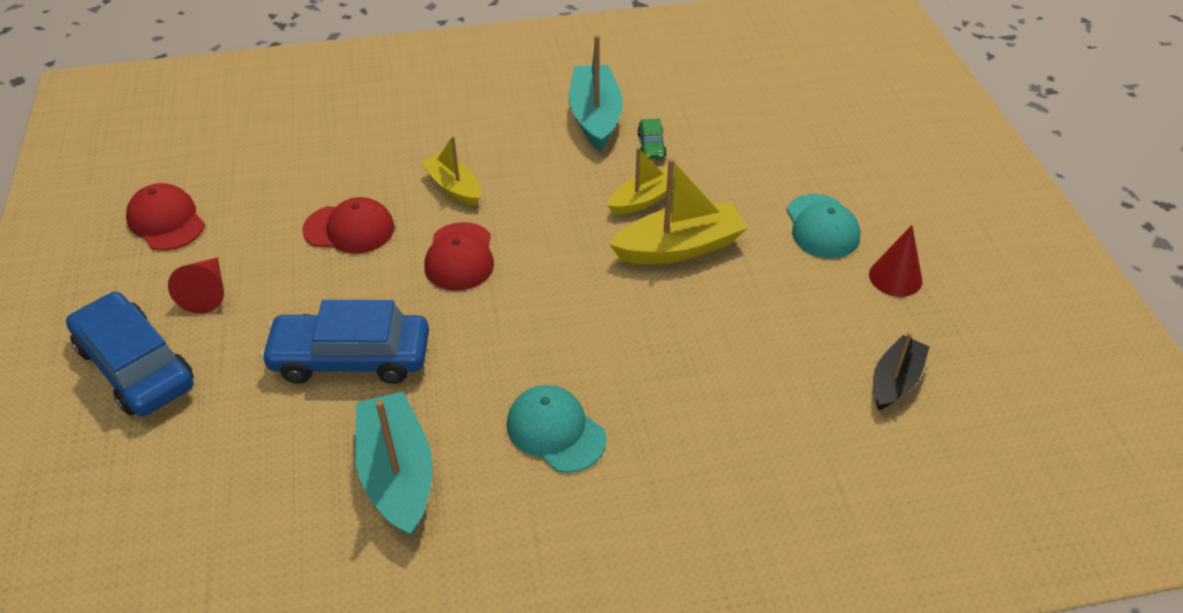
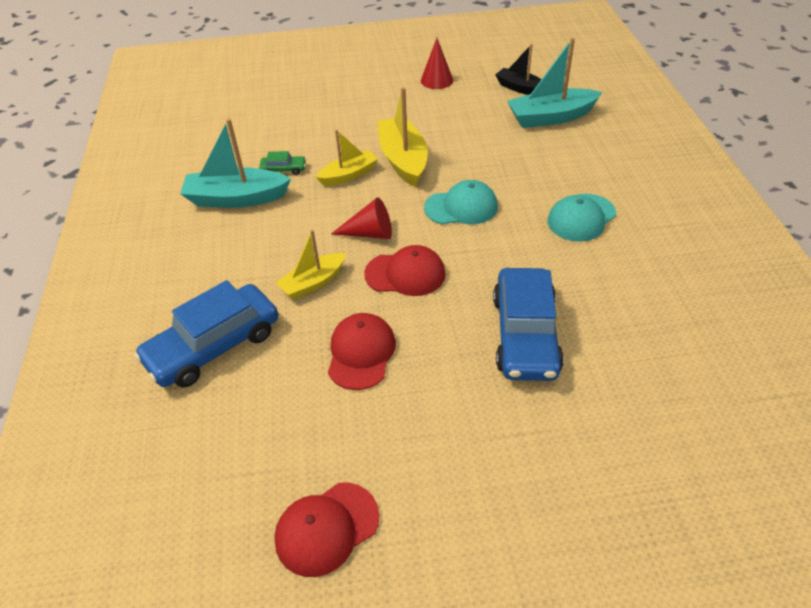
camera: 85 degrees left, 0 degrees up
(136, 366) = (551, 507): blue car -> blue car (213, 346)
(207, 292) = (446, 461): red cone -> red cone (369, 233)
(397, 474) = (636, 295): turquoise boat -> turquoise boat (551, 117)
(643, 200) = (348, 175): yellow boat -> yellow boat turned 90 degrees clockwise
(822, 227) = (388, 101): turquoise cap -> turquoise cap (461, 207)

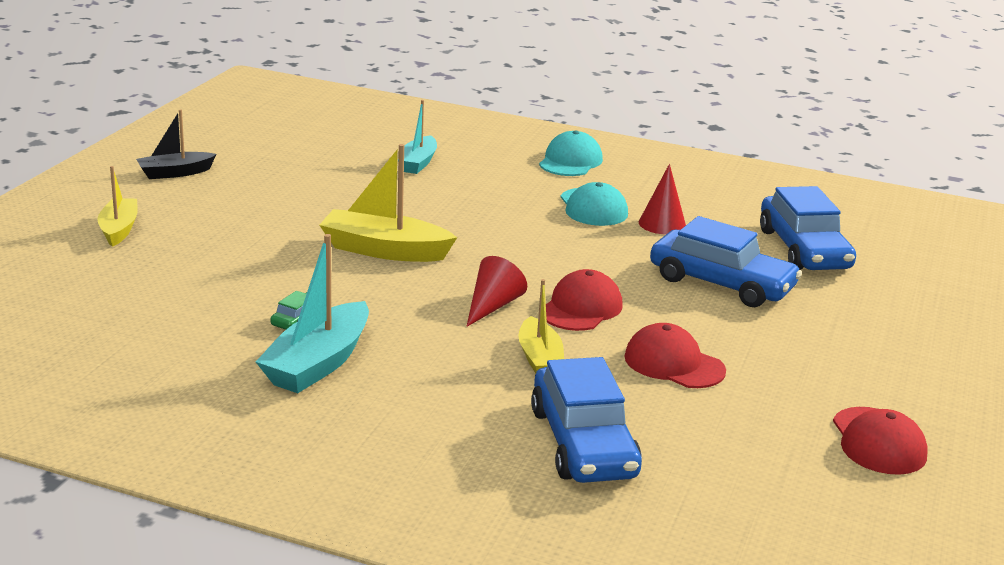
camera: 65 degrees left, 20 degrees down
(348, 175) = (369, 286): yellow boat -> yellow boat (119, 229)
(436, 80) = (252, 185): red cone -> red cone (662, 224)
(461, 207) = (508, 250): turquoise cap -> turquoise cap (570, 161)
(520, 88) = (343, 156): black boat -> black boat (175, 173)
(551, 117) = (418, 163): turquoise boat -> turquoise boat, size x0.63
(654, 366) = (803, 249): none -> blue car

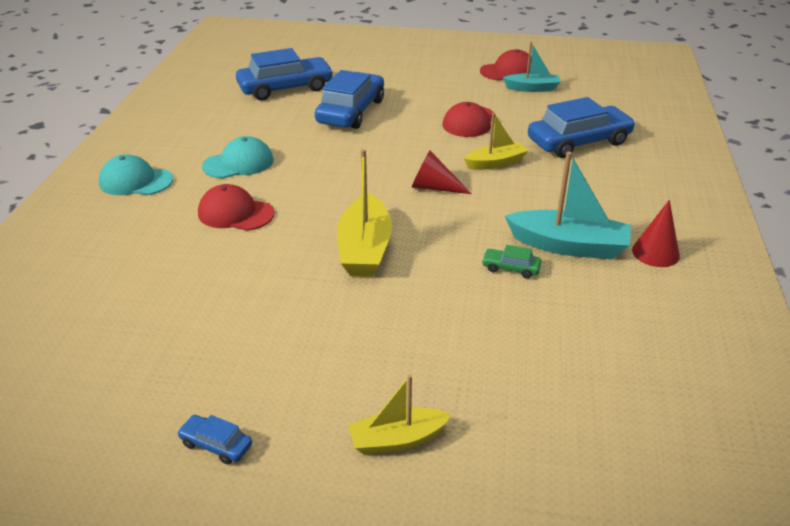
camera: 100 degrees left, 10 degrees up
(175, 173) = (216, 444): black boat -> blue car
(418, 163) = (152, 263): turquoise boat -> turquoise boat (532, 88)
(581, 308) = (416, 155): red cap -> red cap (235, 213)
(662, 224) = (261, 135): red cone -> red cone (655, 253)

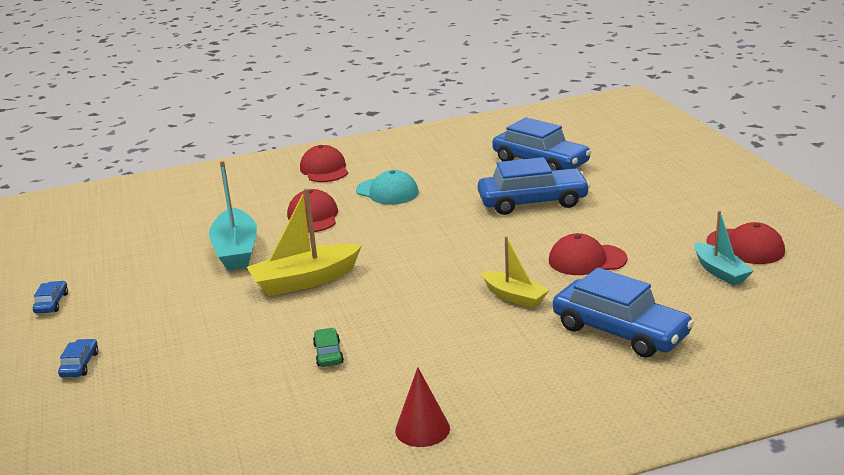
camera: 65 degrees right, 10 degrees down
(135, 181) = (324, 169): turquoise cap -> red cap
(397, 439) = (80, 364): yellow boat -> blue car
(434, 187) = (433, 280): red cone -> none
(568, 246) = (391, 375): turquoise boat -> turquoise boat (236, 251)

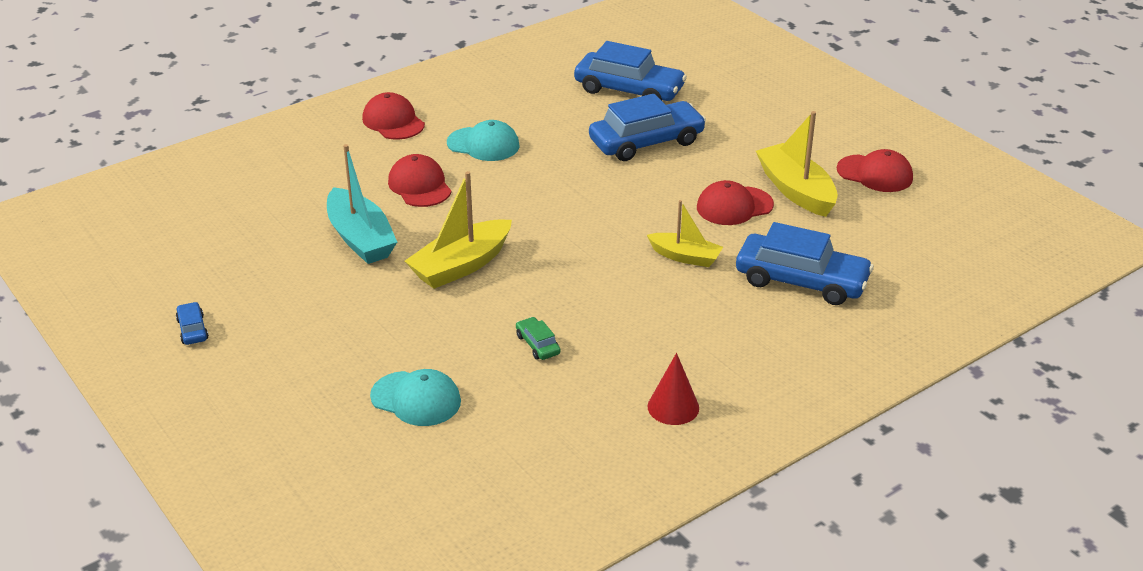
camera: 20 degrees left, 10 degrees up
(80, 364) = (282, 395): blue car -> none
(188, 385) = (416, 399): none -> turquoise cap
(656, 253) = (796, 190): none -> yellow boat
(720, 272) = (863, 204): turquoise boat -> none

